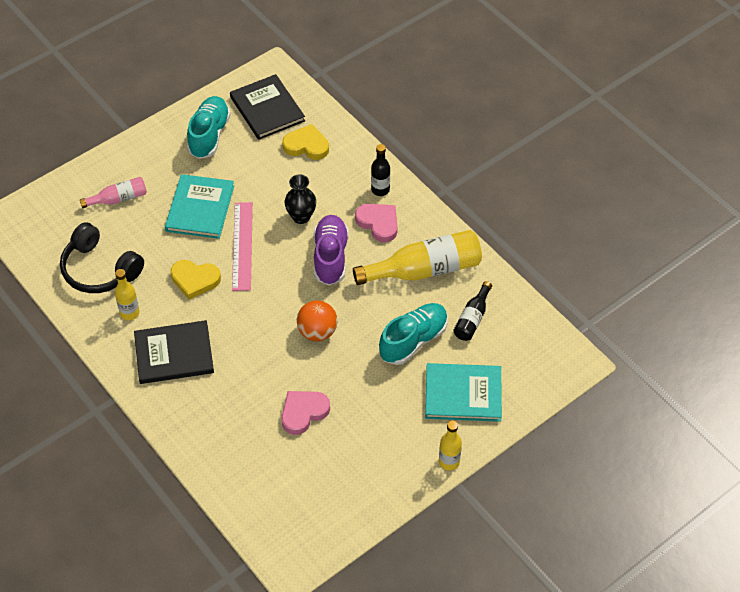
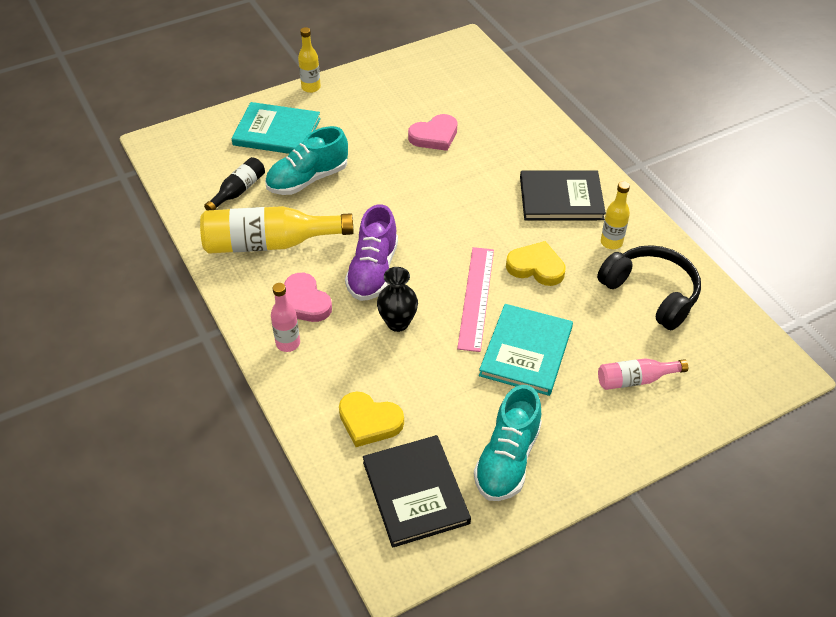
camera: 170 degrees left, 5 degrees down
(317, 332) = (406, 199): orange ball -> none
(380, 190) = (288, 343): black bottle -> pink bottle

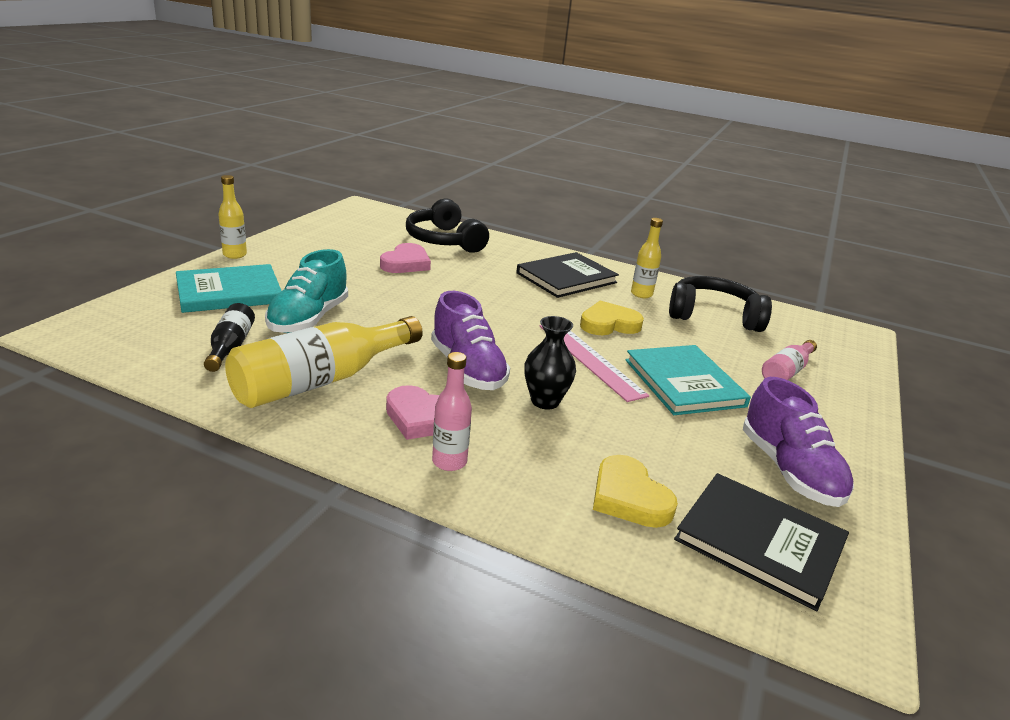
camera: 40 degrees left, 20 degrees down
(369, 421) = (629, 497): yellow heart -> yellow heart turned 75 degrees clockwise
(496, 114) = (444, 240): none -> black headphones
(507, 459) = (789, 470): turquoise shoe -> purple shoe

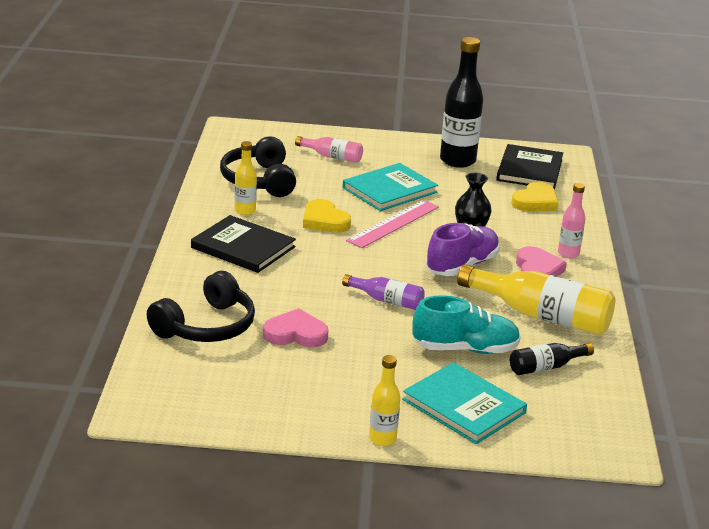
camera: 110 degrees left, 0 degrees up
(427, 310) = (387, 300): none -> purple bottle
(789, 470) = (457, 161): purple shoe -> black bottle

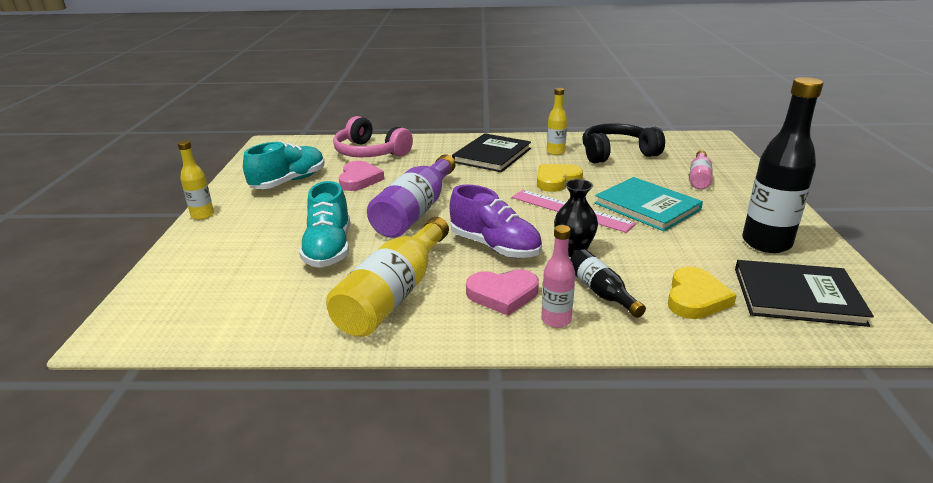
camera: 90 degrees right, 0 degrees up
(206, 327) = (370, 152): black headphones -> pink headphones
(292, 384) = (289, 182): none -> turquoise shoe
(387, 300) = (416, 211): purple bottle -> purple bottle, size x1.88
(464, 406) = (233, 248): turquoise book -> none
(535, 202) = (695, 298): yellow heart -> yellow heart turned 105 degrees counterclockwise
(546, 367) = (287, 294): black bottle -> black bottle (601, 292)

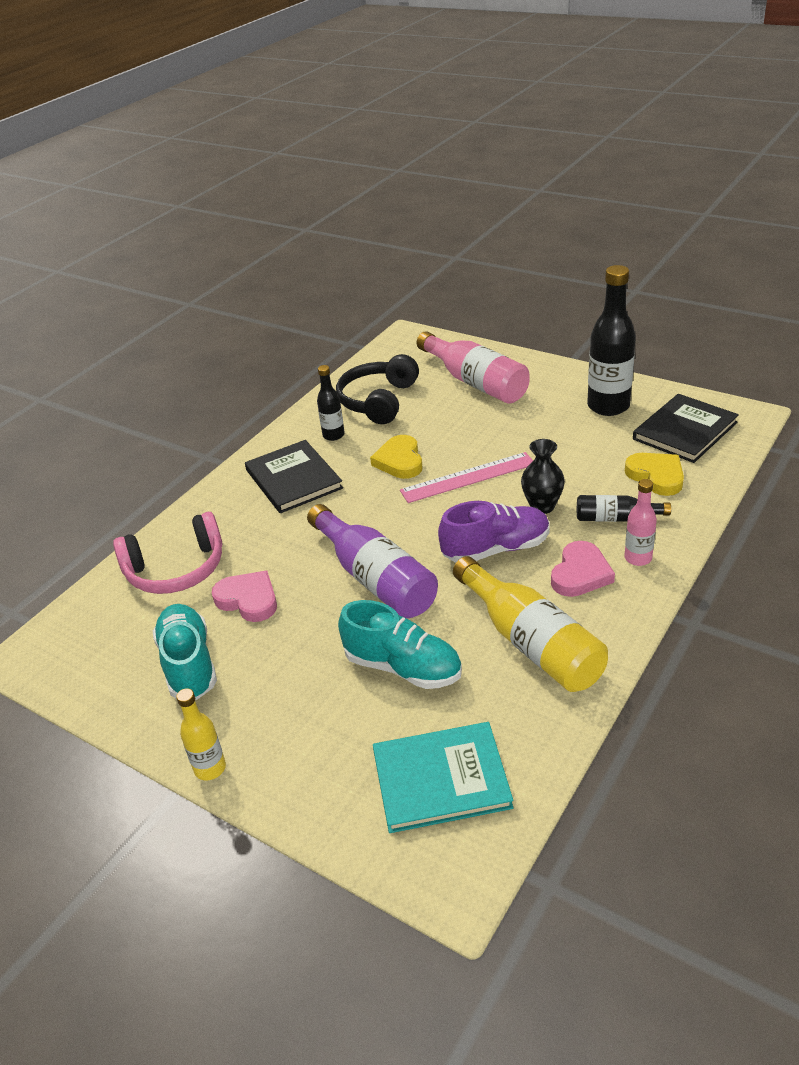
camera: 55 degrees left, 10 degrees up
(555, 152) = (333, 435): yellow bottle -> black bottle
(647, 206) = (500, 433): turquoise book -> turquoise book (441, 779)
(699, 178) = (476, 382): pink bottle -> pink bottle, size x1.88

